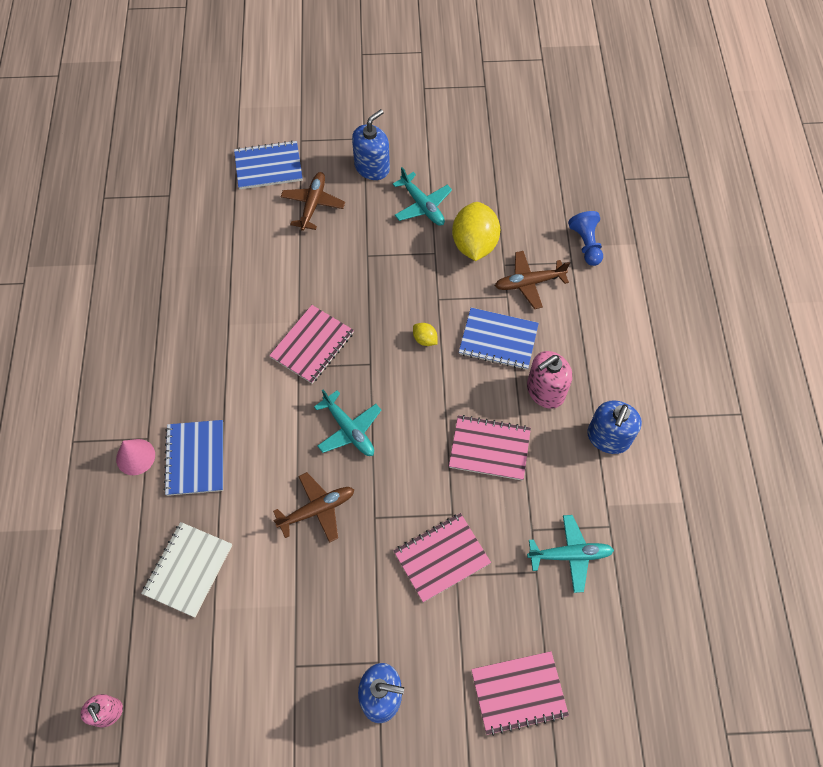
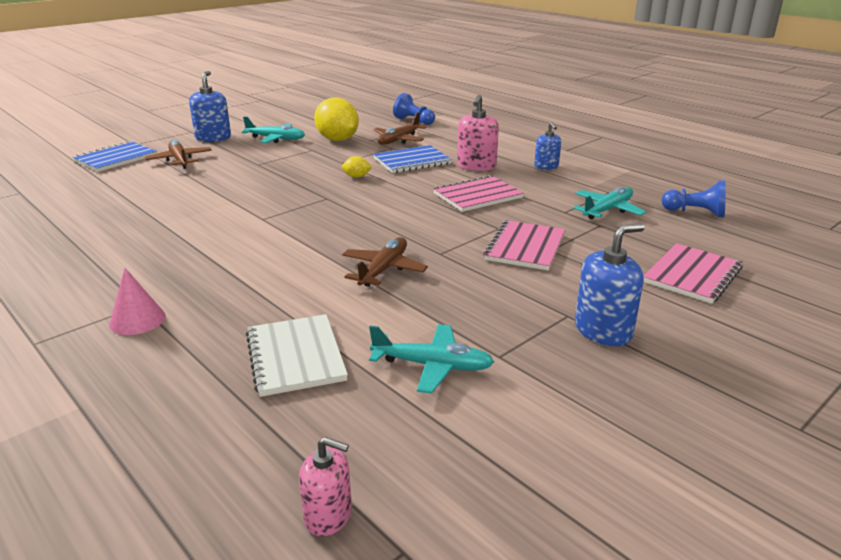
camera: 40 degrees left, 35 degrees down
(195, 458) = (215, 294): blue notebook -> none
(312, 345) = (262, 207): pink notebook -> none
(349, 429) = (353, 227): turquoise plane -> turquoise plane (432, 366)
(608, 437) = (546, 166): blue soap dispenser -> blue soap dispenser, size x0.63
(640, 618) = (695, 212): none -> blue pawn

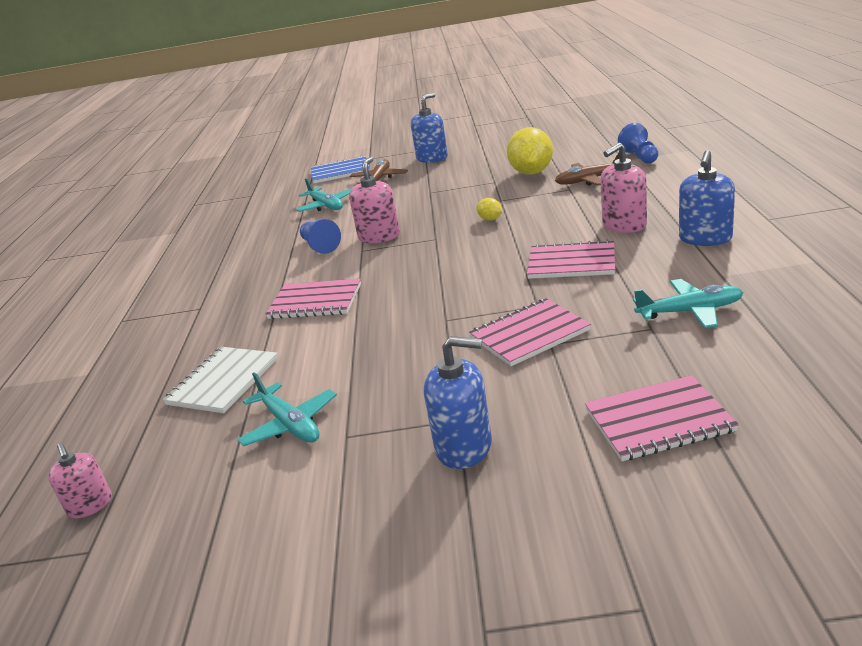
camera: 45 degrees right, 0 degrees up
(137, 320) = (184, 320): pink cone -> none
(263, 205) = (379, 236): none -> pink soap dispenser
(275, 139) = (479, 165): turquoise plane -> turquoise plane (326, 206)
(284, 268) = (315, 301): none -> pink notebook
(383, 270) = (378, 324): brown plane -> none
(412, 161) = (566, 209): blue notebook -> none
(546, 166) = (705, 238): blue soap dispenser -> blue soap dispenser, size x1.58
(695, 212) = (804, 342): blue pawn -> blue pawn (320, 246)

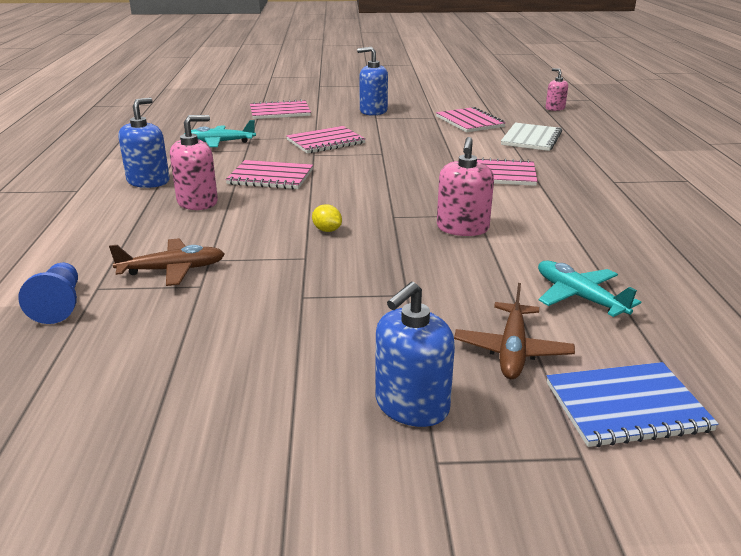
camera: 175 degrees right, 0 degrees up
(289, 424) = (469, 122): turquoise plane -> pink notebook
(320, 246) = (534, 227): blue pawn -> none
(531, 173) = (237, 305): yellow lemon -> none

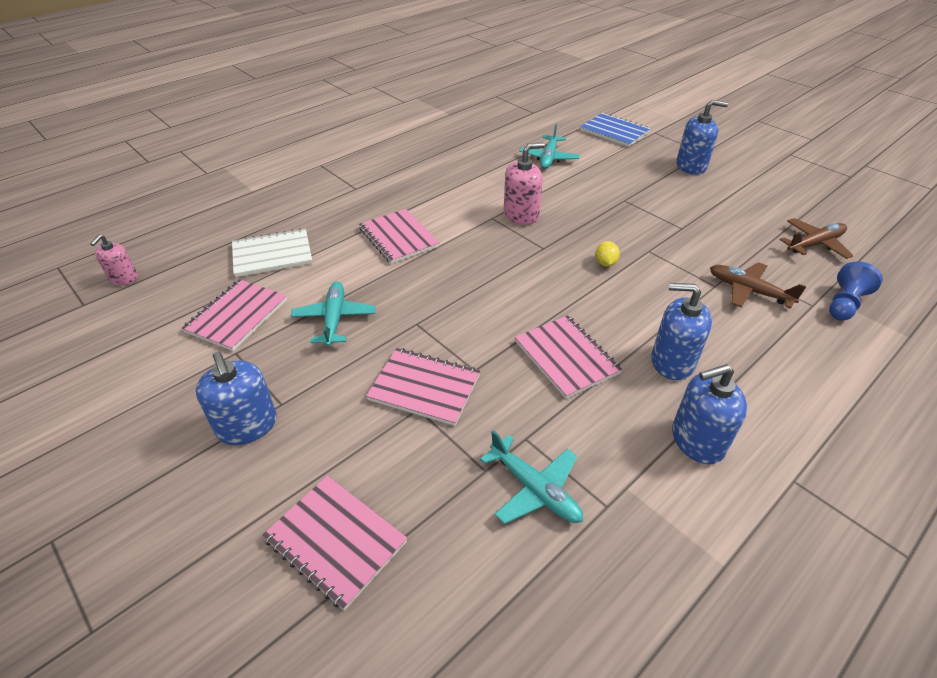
camera: 130 degrees left, 15 degrees up
(197, 202) = (672, 362): pink soap dispenser -> blue soap dispenser
(425, 138) = (334, 319): none -> turquoise plane
(512, 350) = (620, 160): brown plane -> brown plane (814, 244)

